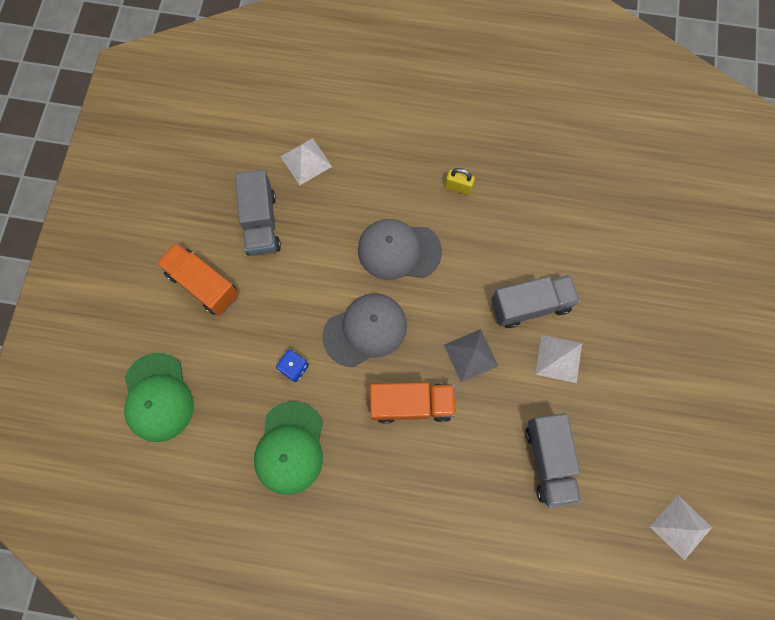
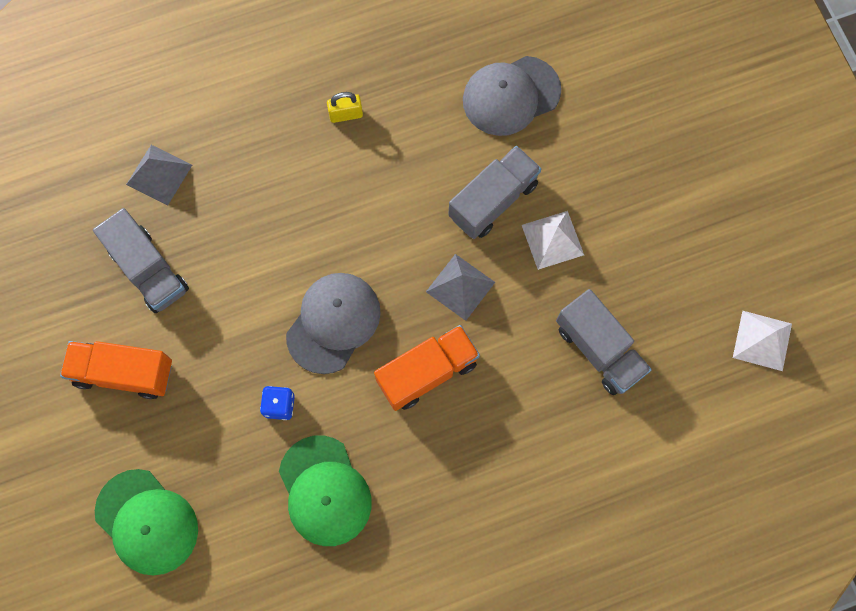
camera: 30 degrees left, 0 degrees up
(306, 161) = (159, 174): white pyramid -> grey pyramid
(398, 250) = (320, 218): grey cap -> grey cap (511, 96)

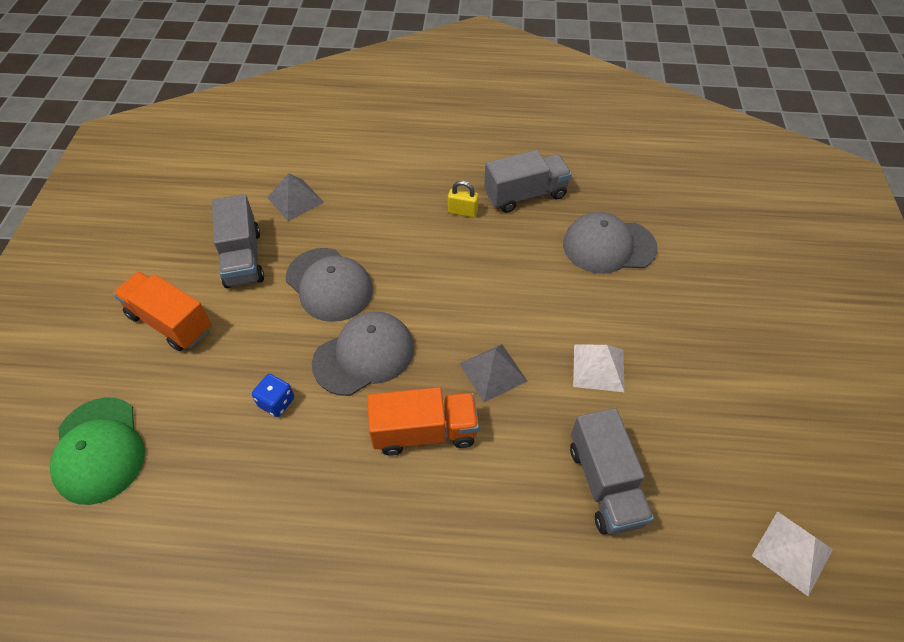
camera: 25 degrees right, 20 degrees down
(256, 262) = (329, 284): none -> grey cap
(325, 491) = (268, 497): green cap -> none
(493, 200) = (556, 316): grey truck -> grey truck (525, 195)

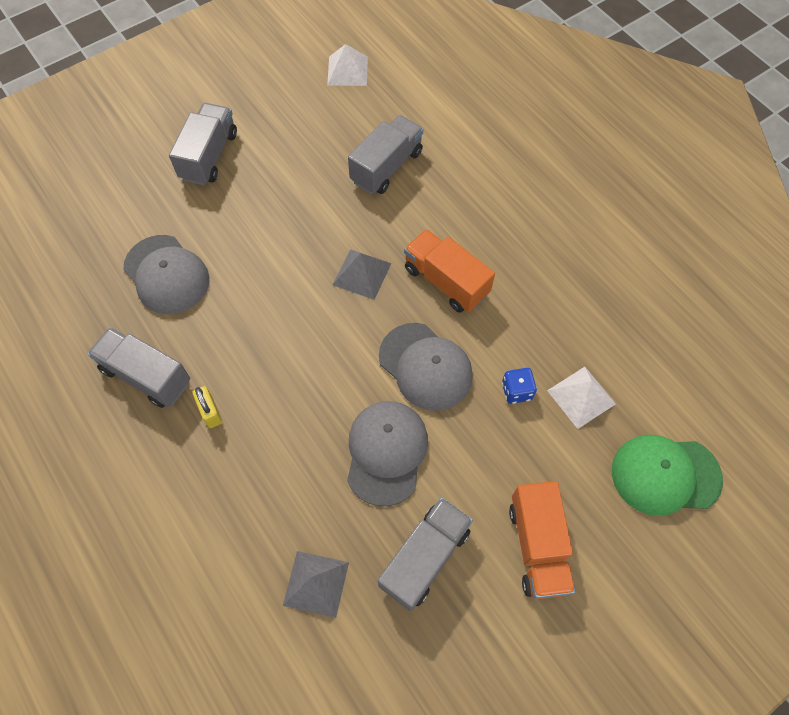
camera: 130 degrees left, 10 degrees up
(99, 450) = (665, 475): green cap -> green cap turned 120 degrees counterclockwise
(364, 355) = (425, 366): grey cap -> grey cap turned 150 degrees counterclockwise
(598, 367) = (300, 215): white pyramid -> white pyramid (581, 397)
(730, 341) = (209, 156): none -> grey truck

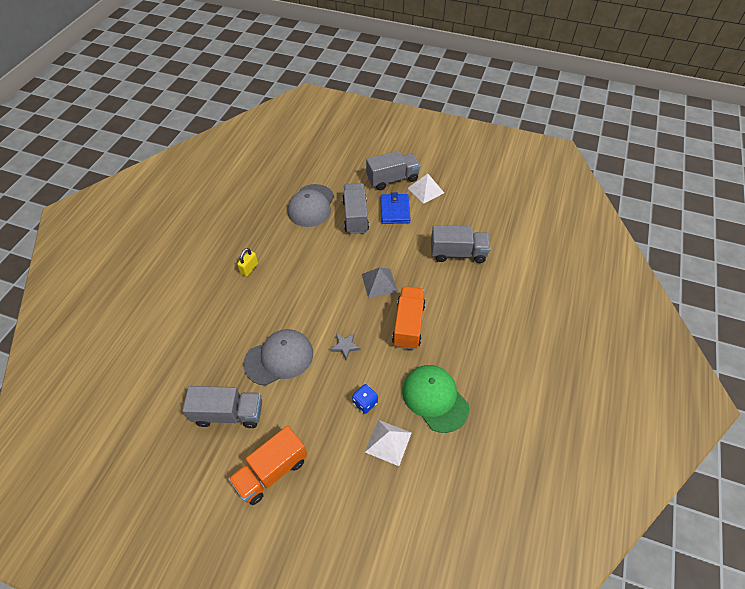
camera: 55 degrees right, 10 degrees down
(146, 376) = (251, 232): grey truck -> grey truck (355, 216)
(264, 187) = (395, 210): none -> blue wallet
(316, 583) = (184, 370): grey pyramid -> none
(347, 70) = (503, 199): white pyramid -> white pyramid (425, 190)
(425, 366) = (345, 346): grey cap -> grey star
(665, 475) = (370, 525): green cap -> green cap (434, 398)

